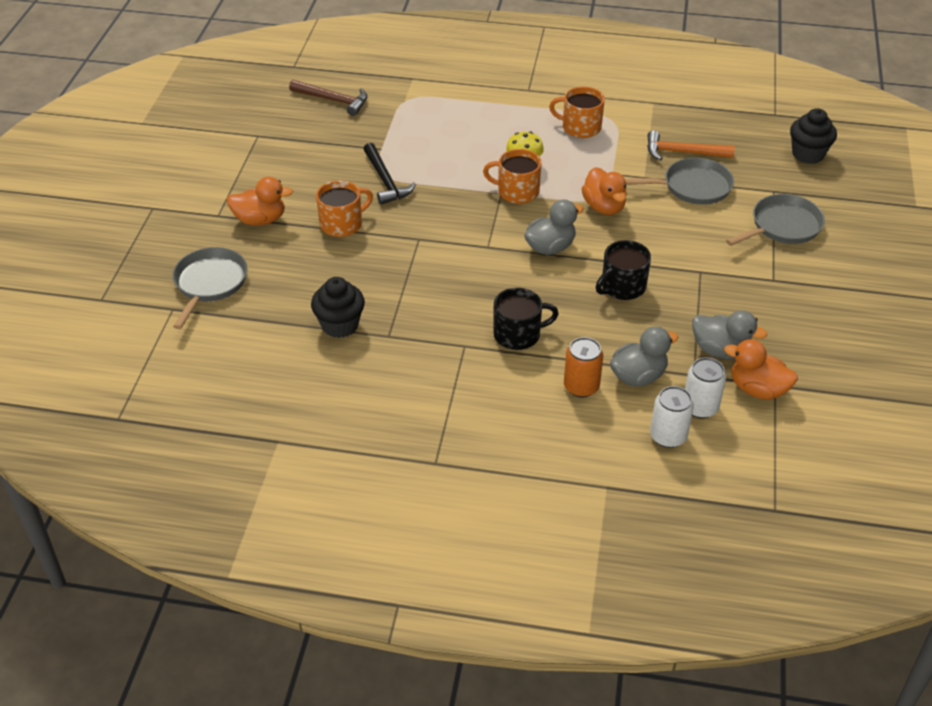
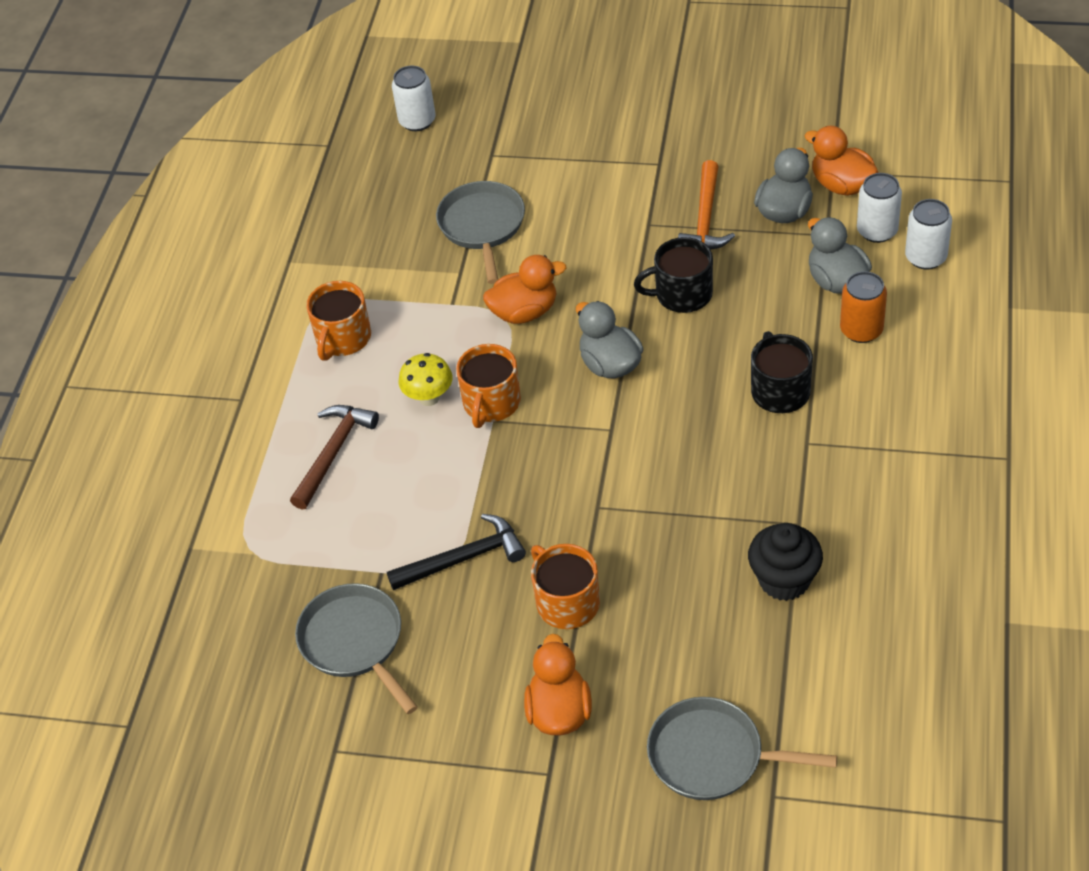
camera: 85 degrees left, 5 degrees up
(333, 100) = (242, 652): brown hammer -> brown hammer (333, 453)
(622, 287) = (682, 294): black mug -> black mug turned 120 degrees clockwise
(682, 152) = (408, 234): orange hammer -> orange hammer (705, 218)
(757, 389) = (841, 185): orange duck -> orange duck turned 105 degrees clockwise
(782, 226) = (561, 151): grey pan -> grey pan (355, 642)
(808, 154) = (417, 121): black cupcake -> white can

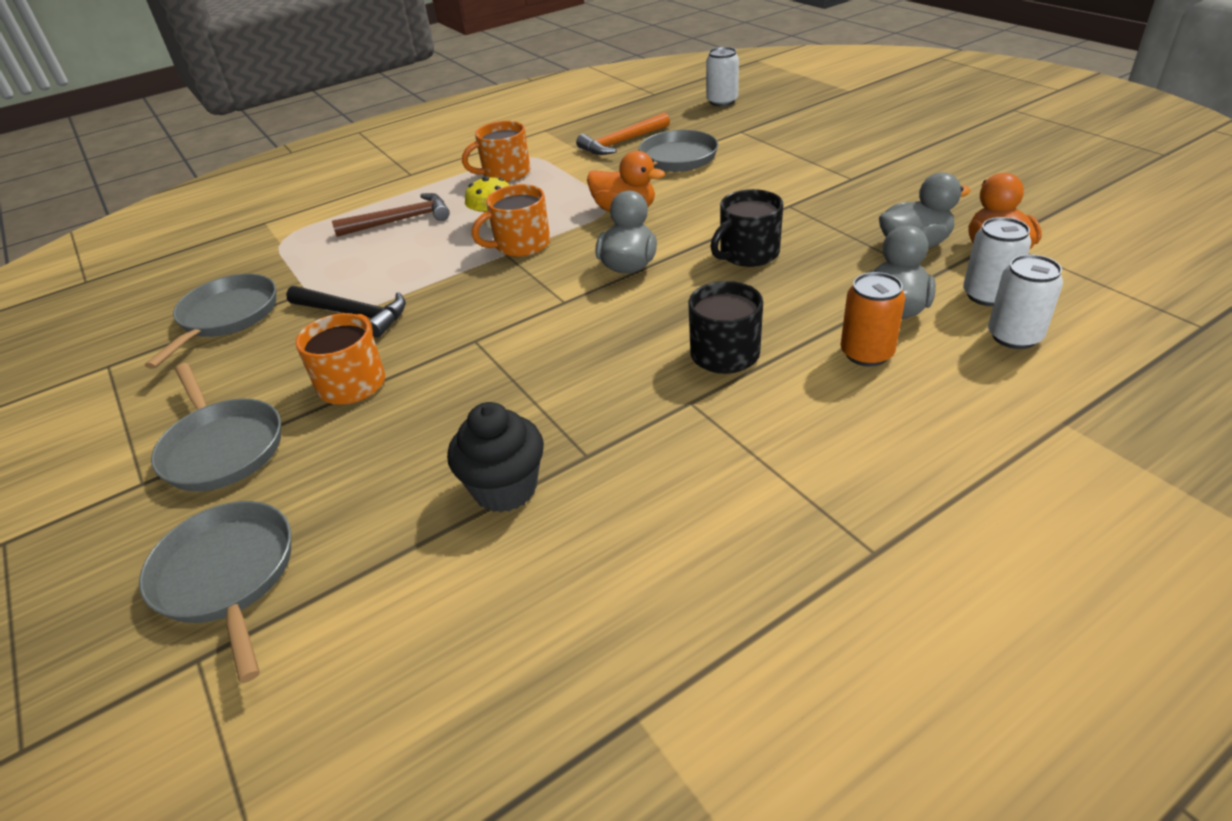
camera: 45 degrees right, 10 degrees down
(559, 711) = (222, 447): orange duck -> grey pan
(682, 294) = (748, 254): black mug -> black mug turned 75 degrees counterclockwise
(705, 218) = (838, 221): orange hammer -> orange hammer (621, 142)

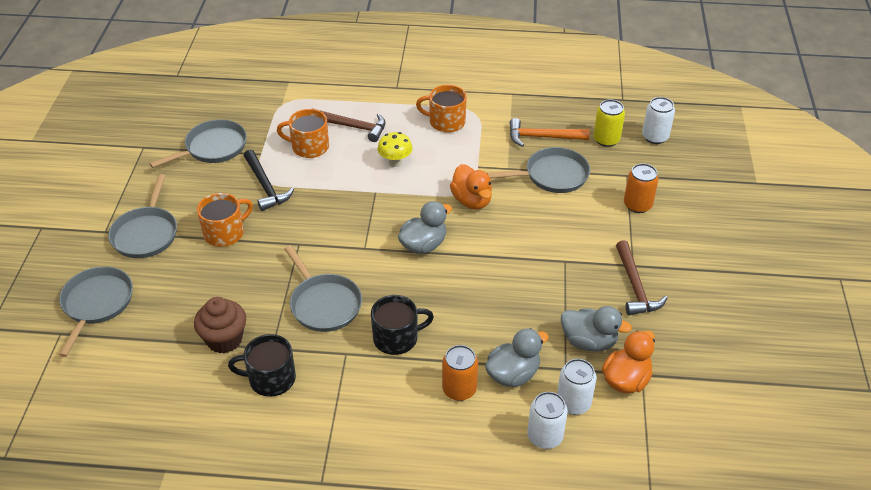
camera: 35 degrees right, 5 degrees up
(505, 489) = (224, 340): black cupcake -> brown cupcake
(521, 245) = (390, 190): orange mug -> orange mug (309, 147)
(590, 374) = (324, 304): none -> grey pan
(683, 120) = (606, 139): none -> yellow can
(748, 254) = (493, 281): black mug -> black mug (271, 379)
(783, 143) = (637, 205): none -> orange can
(879, 190) = (635, 286): none -> brown hammer

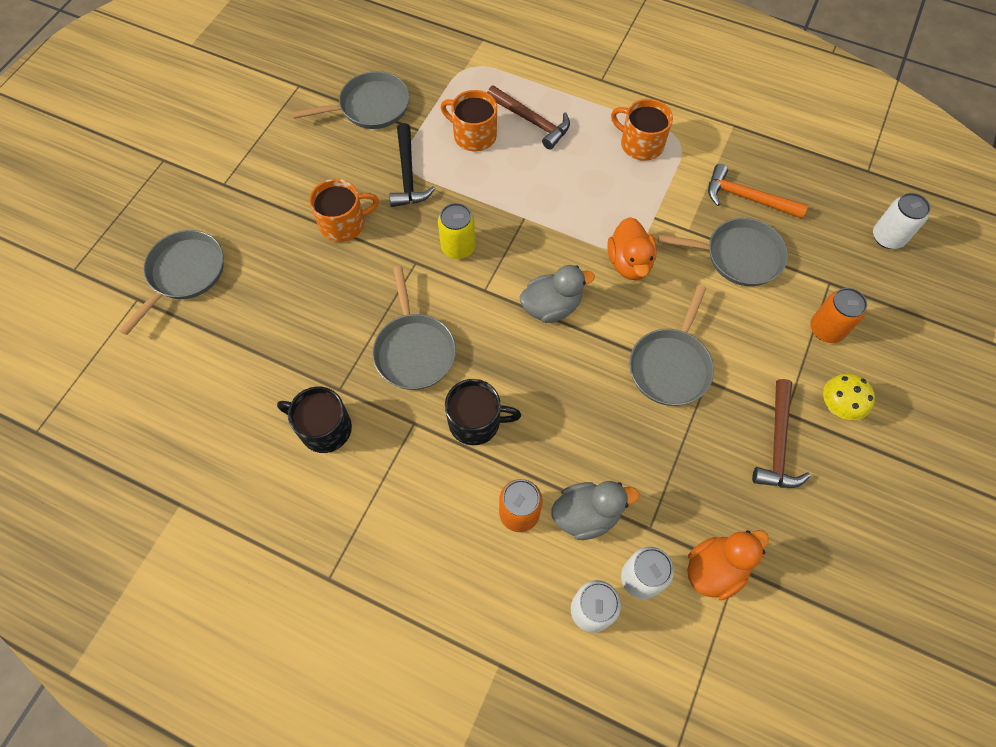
camera: 20 degrees right, 20 degrees up
(146, 233) = (263, 199): grey pan -> grey pan (670, 365)
(224, 340) = (295, 362): brown cupcake -> none
(395, 162) = (561, 184): yellow mushroom -> yellow mushroom (837, 407)
(589, 341) = (691, 501): grey duck -> none
(606, 139) = (824, 224): yellow can -> yellow can (458, 247)

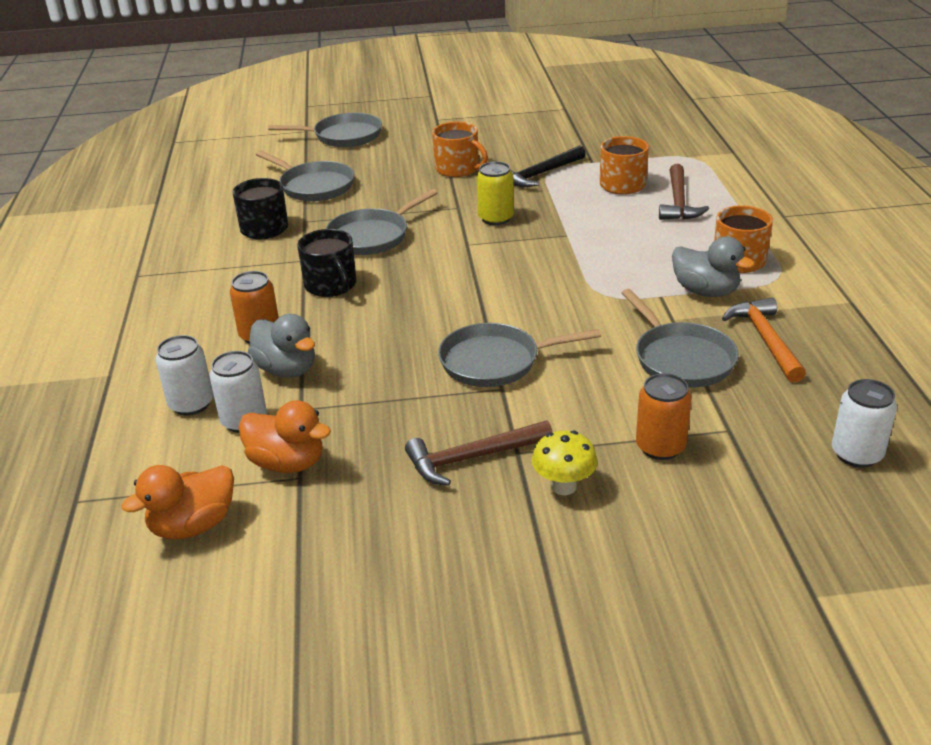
camera: 60 degrees right, 30 degrees down
(370, 107) = (585, 138): grey pan -> grey pan (314, 186)
(551, 307) = (487, 279): grey duck -> grey duck (705, 291)
(629, 263) = (587, 300): orange duck -> orange duck (193, 525)

